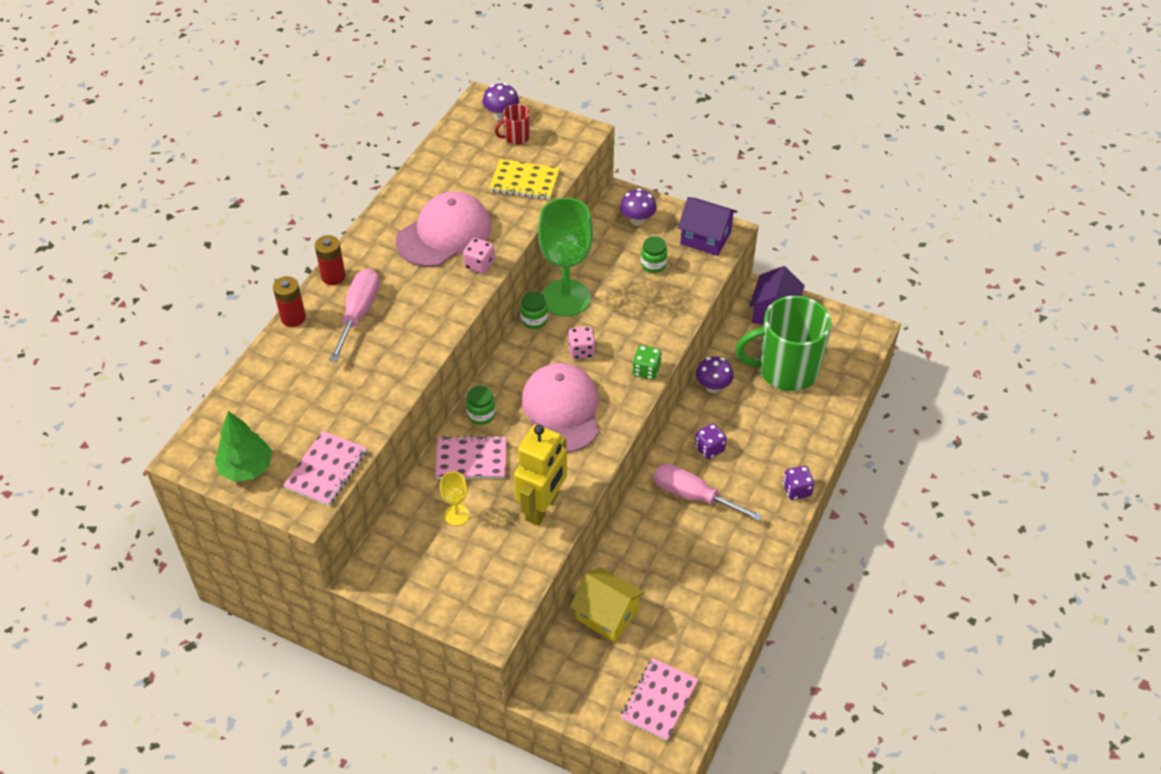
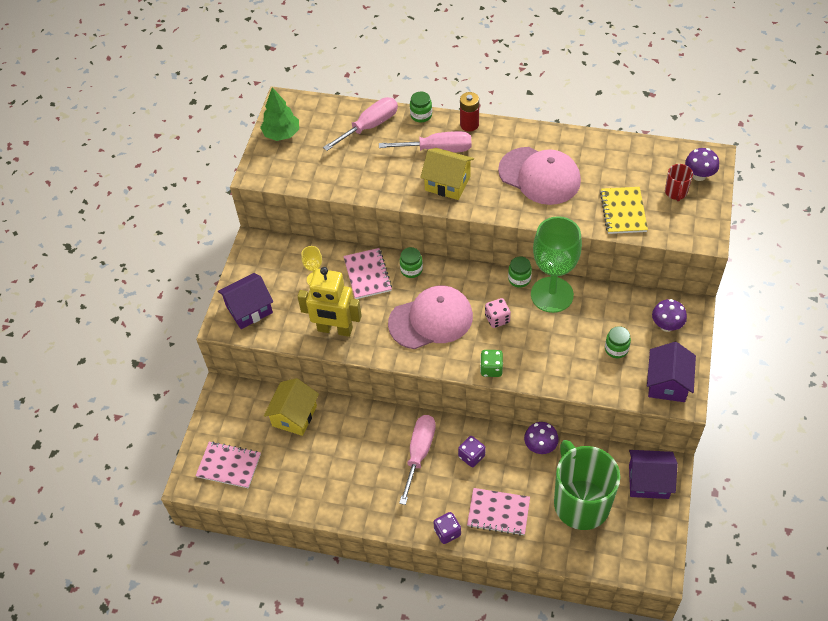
camera: 80 degrees right, 5 degrees up
(284, 371) = (370, 126): none -> pink screwdriver
(293, 318) = (421, 115): red battery -> green jar
(326, 470) = (290, 175): pink notebook -> pink notebook (498, 512)
(417, 315) = (447, 183): none -> yellow house
(477, 597) = (249, 309): none -> purple house
(479, 265) = (514, 207): pink dice -> none
(516, 137) = (676, 192): red mug -> red mug turned 135 degrees counterclockwise

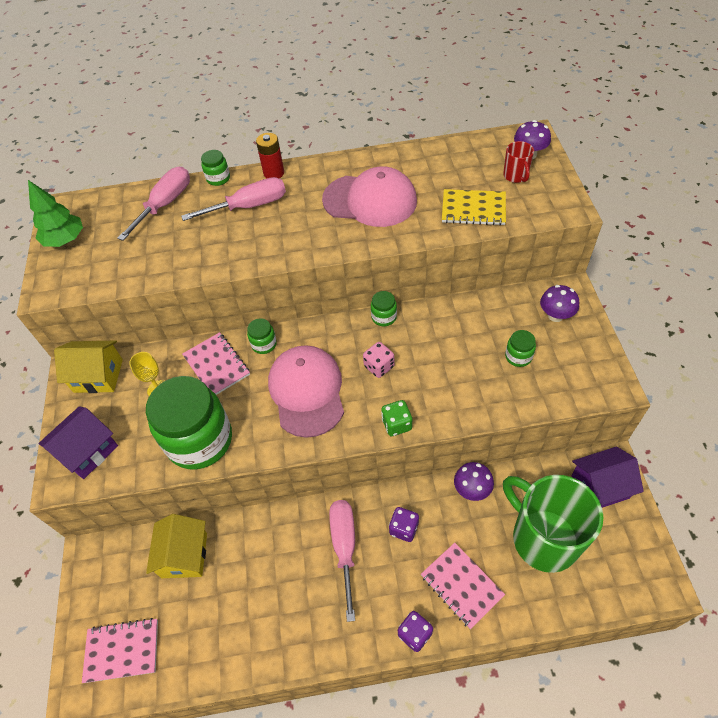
camera: 20 degrees left, 0 degrees up
(335, 329) = (200, 440): yellow robot -> green jar
(431, 319) = (307, 391): pink cap -> pink cap turned 60 degrees counterclockwise
(447, 183) = (274, 236): yellow house -> yellow house (98, 376)
(498, 512) = (461, 585): pink notebook -> pink notebook turned 60 degrees clockwise
(552, 295) = (425, 322): green goblet -> none
(623, 211) = (473, 209): yellow notebook -> yellow notebook turned 60 degrees counterclockwise
(667, 383) = (589, 375): purple house -> none

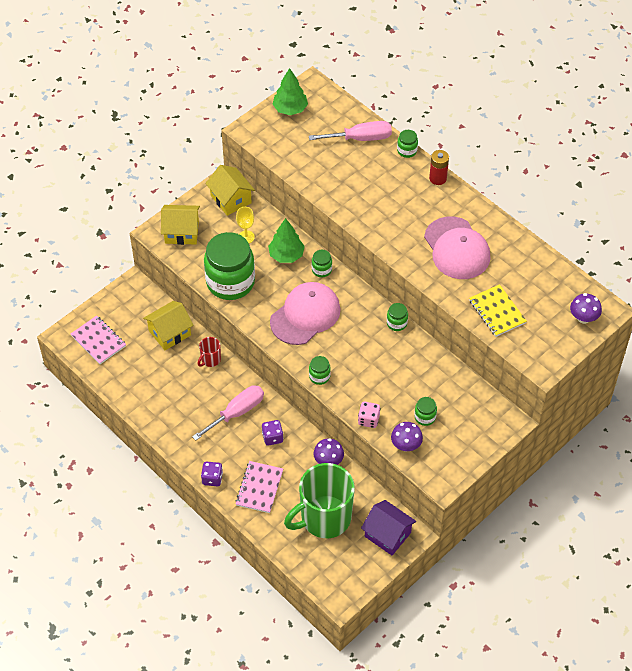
camera: 50 degrees right, 0 degrees up
(88, 451) = (181, 232): purple house -> yellow house
(217, 365) = (286, 255): pink notebook -> green tree
(249, 206) = (396, 185): pink screwdriver -> none
(379, 366) = (354, 343): pink dice -> pink dice (368, 420)
(396, 424) = (319, 376): green dice -> green jar
(515, 176) = (552, 320): red mug -> red mug (210, 359)
(543, 538) = (324, 518): green mug -> green mug turned 135 degrees counterclockwise
(555, 315) = (479, 423): purple mushroom -> purple mushroom (406, 445)

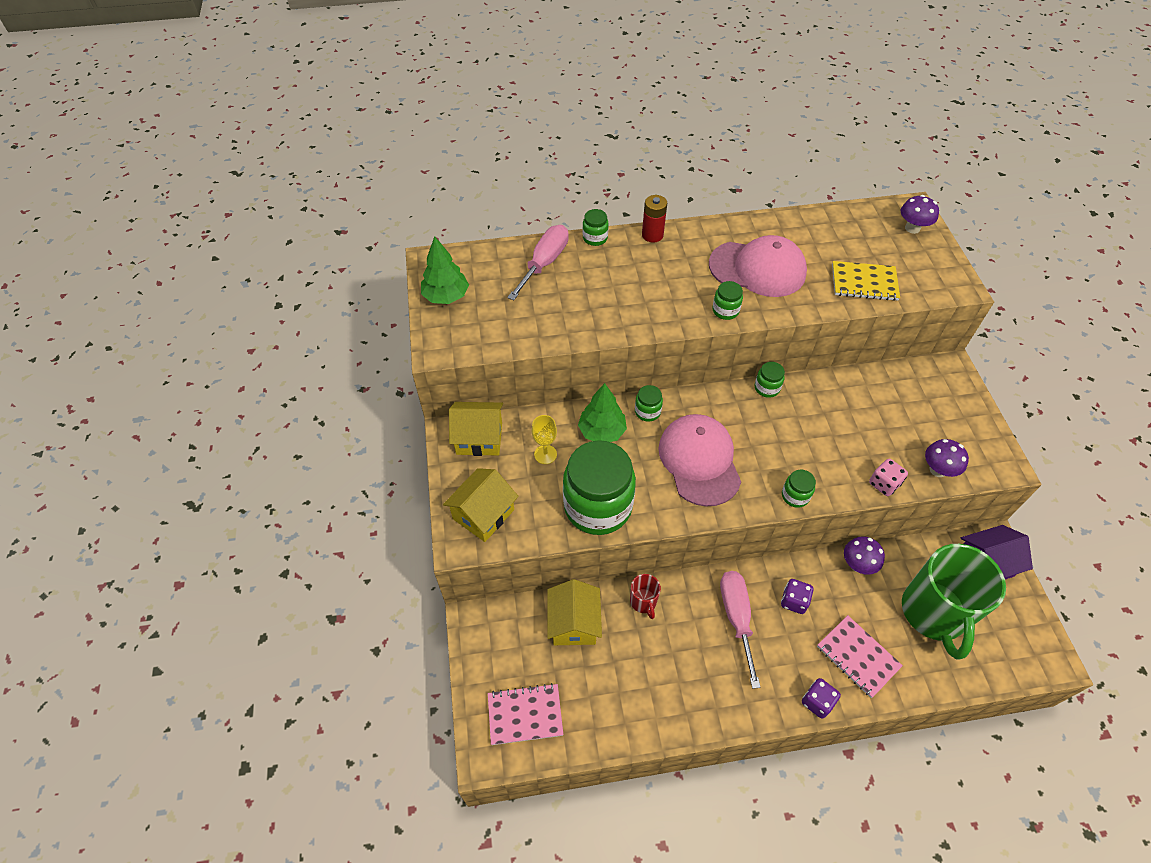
camera: 55 degrees left, 0 degrees up
(425, 417) = (907, 432): green jar -> green jar (725, 311)

